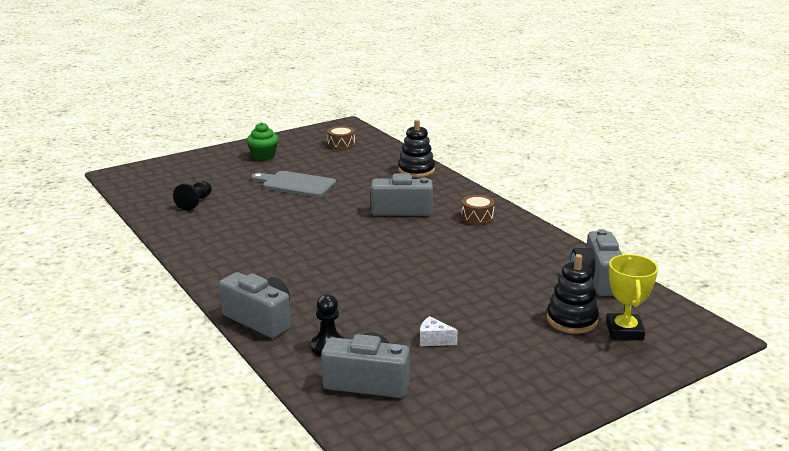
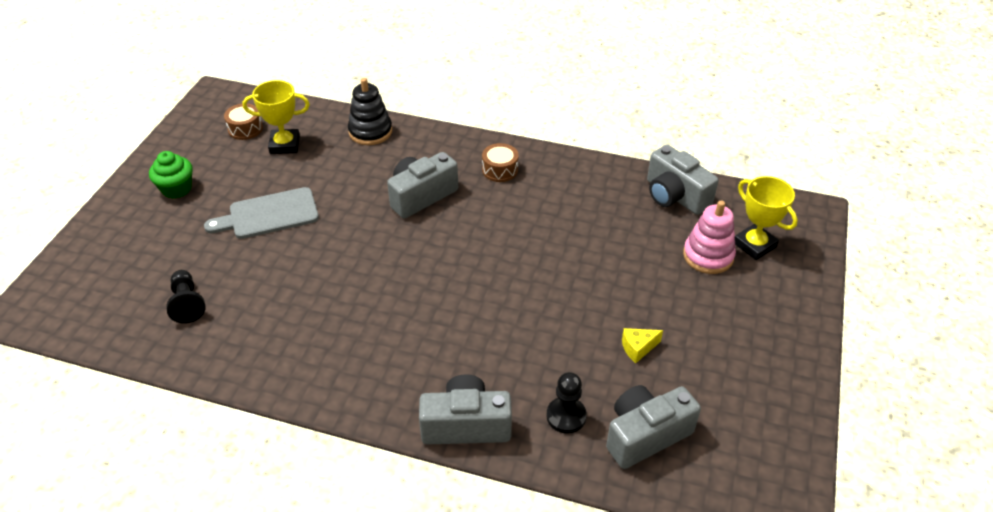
camera: 40 degrees left, 20 degrees up
(353, 159) = (285, 145): none -> yellow trophy
(434, 340) = (638, 348): white cheese -> yellow cheese
(572, 320) = (708, 256): black stacking toy -> pink stacking toy

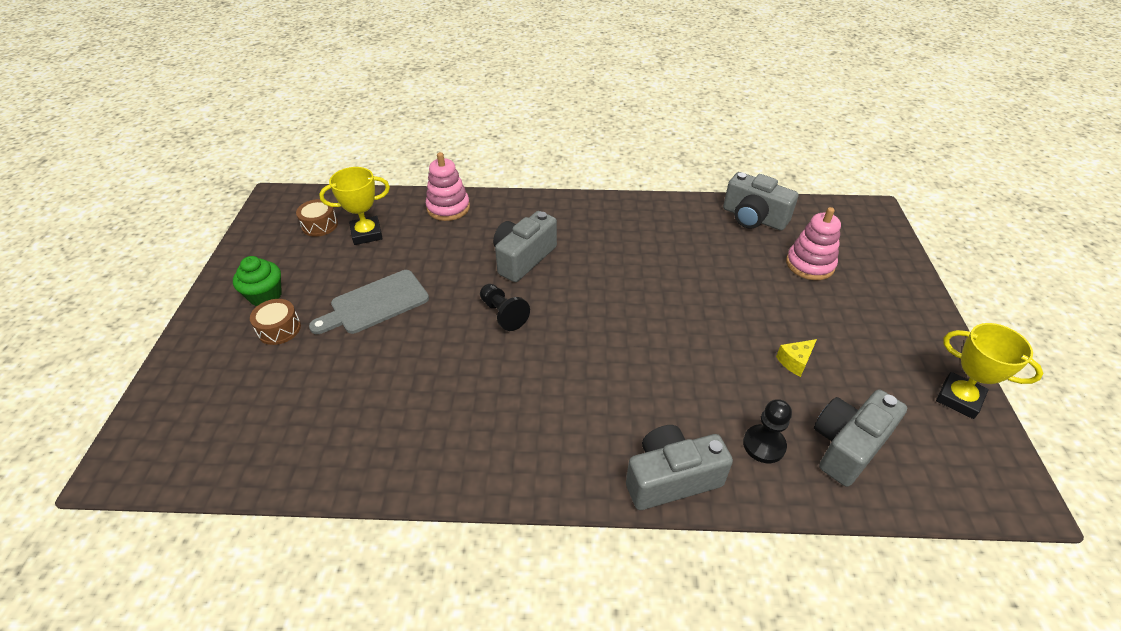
camera: 15 degrees left, 0 degrees up
(187, 304) = (318, 414): black pawn -> black pawn (503, 314)
(370, 132) = (448, 208): black stacking toy -> pink stacking toy
(500, 170) = (587, 222): brown drum -> brown drum (279, 329)
(754, 245) = (843, 248): yellow trophy -> yellow trophy (959, 398)

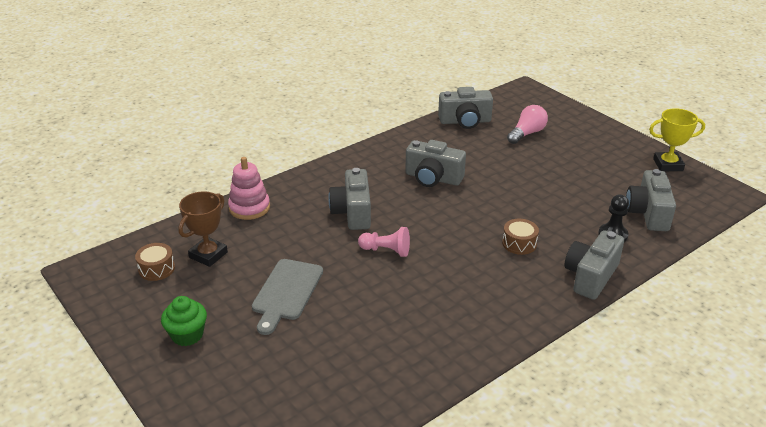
camera: 40 degrees left, 10 degrees down
(279, 329) = (235, 347): brown drum -> brown drum (519, 243)
(366, 234) = (208, 255): yellow trophy -> brown trophy
(503, 314) = (386, 250): black pawn -> pink pawn
(641, 263) = (433, 178): none -> grey camera
(795, 362) = (579, 187): yellow cheese -> none
(810, 264) = (527, 133): pink stacking toy -> pink light bulb

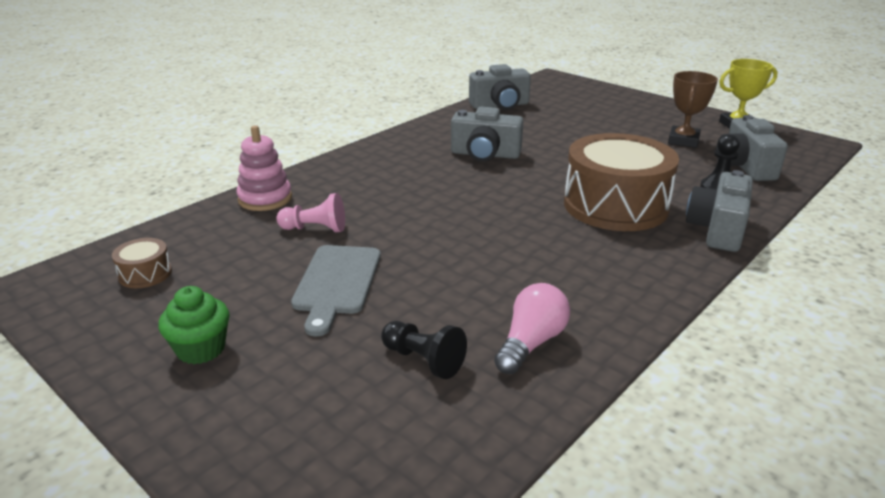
camera: 10 degrees left, 5 degrees down
(208, 255) = (218, 252): brown trophy -> brown trophy (683, 141)
(330, 362) = (423, 360): none -> black pawn
(353, 212) = (400, 193): grey camera -> none
(386, 250) = (456, 226): pink pawn -> pink pawn (315, 229)
(519, 243) = (615, 205): brown drum -> brown drum, size x2.42
(527, 133) = (573, 111): pink light bulb -> pink light bulb (531, 343)

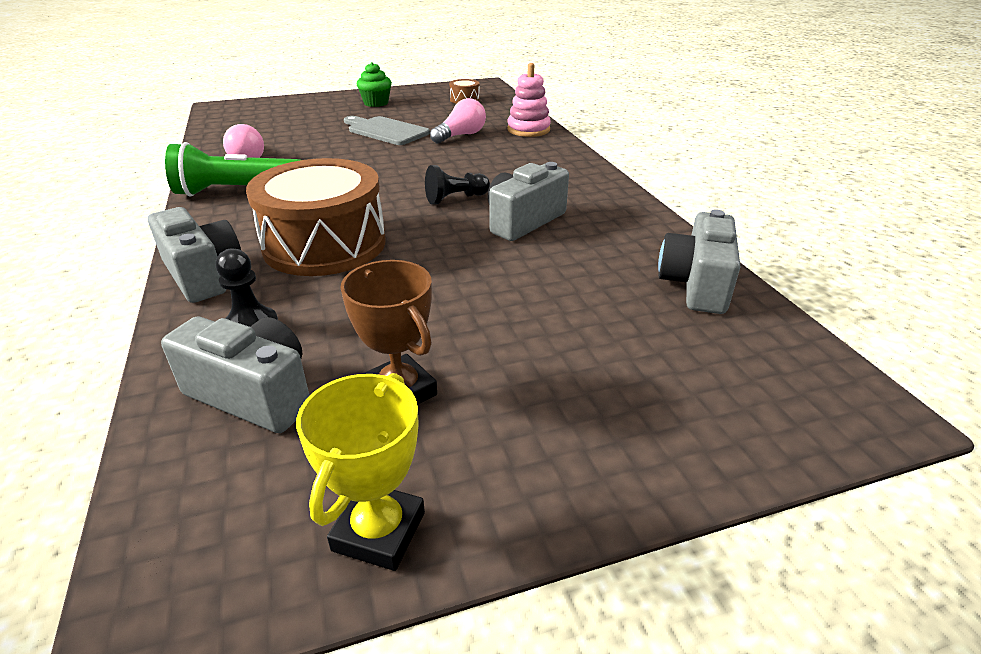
camera: 120 degrees right, 5 degrees up
(315, 229) = (461, 135): pink pawn -> pink light bulb
(423, 360) = (285, 135): black pawn -> black pawn (455, 198)
(606, 293) = (237, 191): none -> green flashlight

